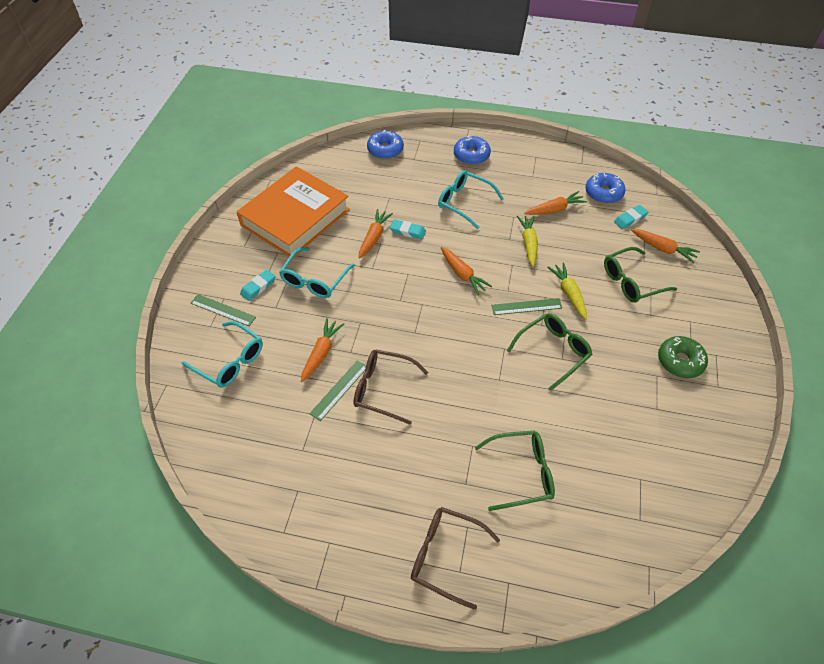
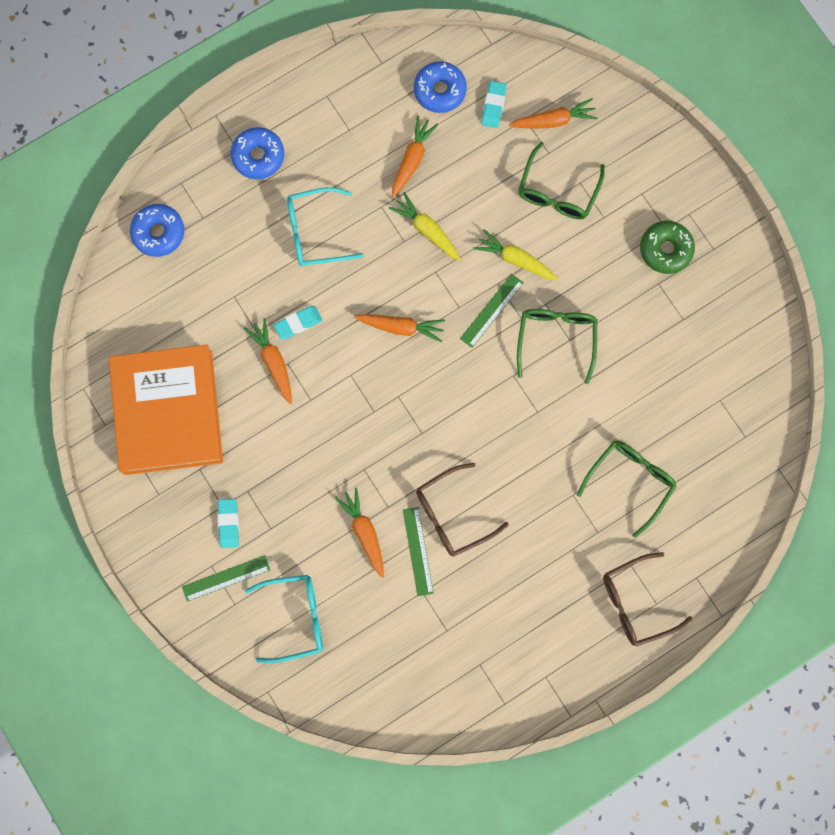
camera: 45 degrees left, 25 degrees up
(314, 280) = (272, 465): turquoise glasses -> none

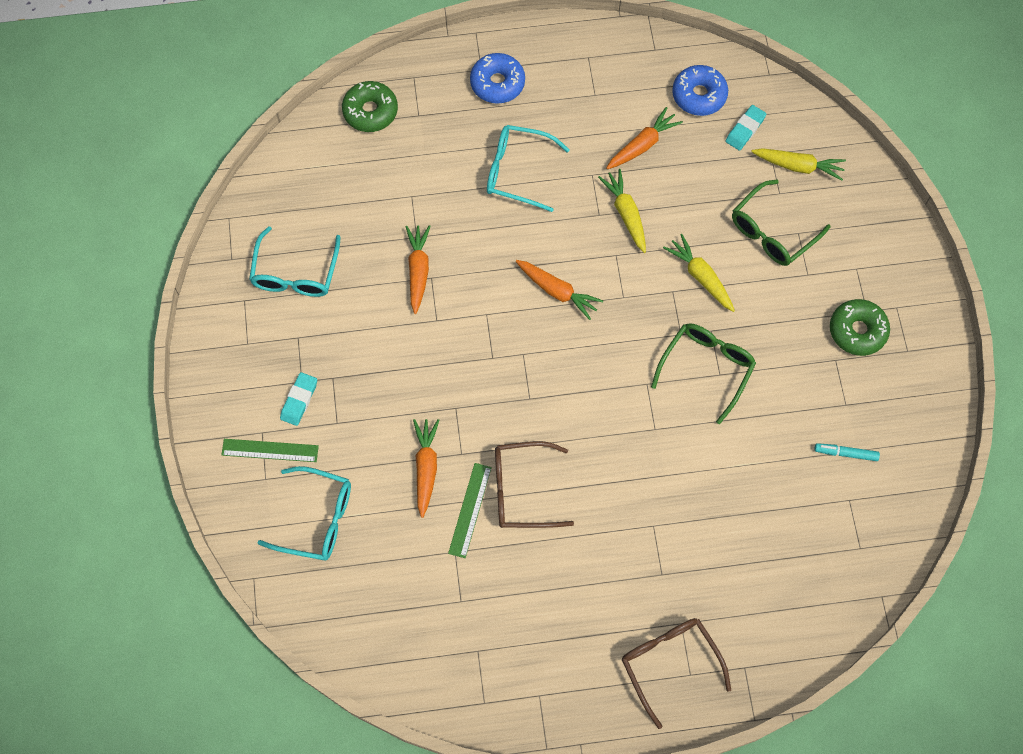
camera: 25 degrees right, 10 degrees down
(158, 233) = (370, 111): blue donut -> green donut
(168, 412) = (295, 273): orange book -> turquoise glasses
(298, 323) = (459, 245): turquoise eraser -> none
(492, 310) = (654, 314): green ruler -> none
(554, 120) = (798, 166): orange carrot -> yellow carrot
(630, 482) = (719, 539): green glasses -> none
(636, 602) = (669, 664): brown glasses -> brown glasses turned 60 degrees clockwise
(700, 361) = (845, 453): none -> turquoise marker

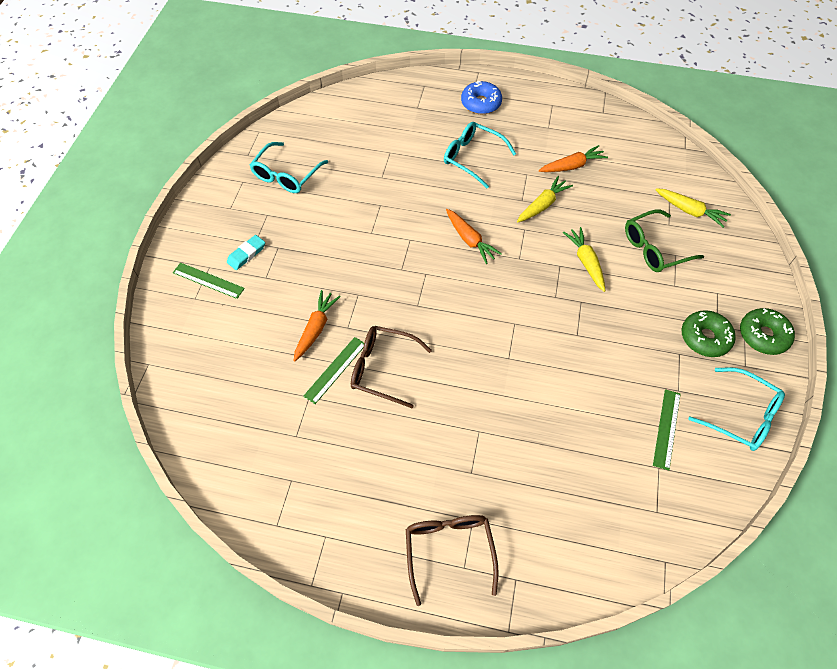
camera: 20 degrees right, 10 degrees down
(316, 519) = (217, 337): turquoise glasses -> turquoise glasses (741, 416)
(370, 111) = (385, 97): green donut -> green donut (763, 335)
(418, 270) = (373, 198): orange carrot -> none
(625, 213) = (542, 205): yellow carrot -> yellow carrot turned 45 degrees clockwise
(699, 95) = (626, 147): blue donut -> none
(706, 368) = (567, 327): green glasses -> none
(745, 129) = (655, 177): turquoise eraser -> none
(845, 453) = (667, 428): turquoise marker -> green ruler

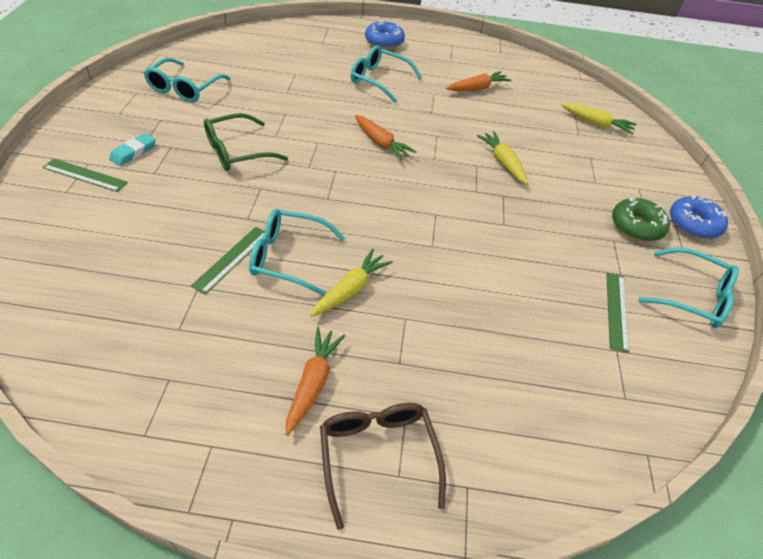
camera: 10 degrees left, 10 degrees down
(316, 328) = (210, 219): orange carrot -> orange carrot (313, 382)
(383, 368) = (288, 257): brown glasses -> turquoise glasses
(542, 205) = (452, 117): yellow carrot -> yellow carrot (351, 289)
(654, 248) = (569, 152): green glasses -> green glasses (237, 151)
(763, 335) = (693, 224): green donut -> blue donut

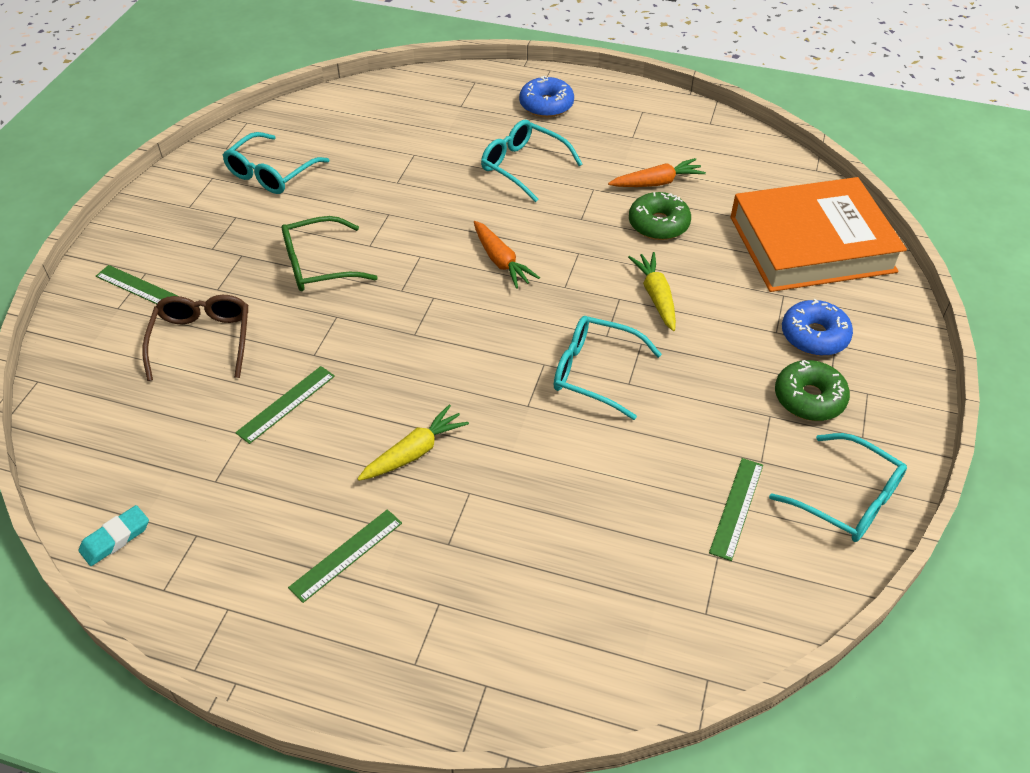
camera: 15 degrees right, 0 degrees up
(133, 152) = (198, 261): turquoise eraser -> turquoise eraser (115, 538)
(288, 257) = (351, 407): turquoise glasses -> turquoise glasses (595, 372)
(313, 382) = (346, 555): orange carrot -> green ruler
(378, 456) = (397, 641): brown glasses -> brown glasses (202, 340)
(488, 115) = (658, 224): none -> green donut
(596, 124) = (811, 244): yellow carrot -> orange book
(693, 224) = (893, 401): blue donut -> blue donut (814, 336)

